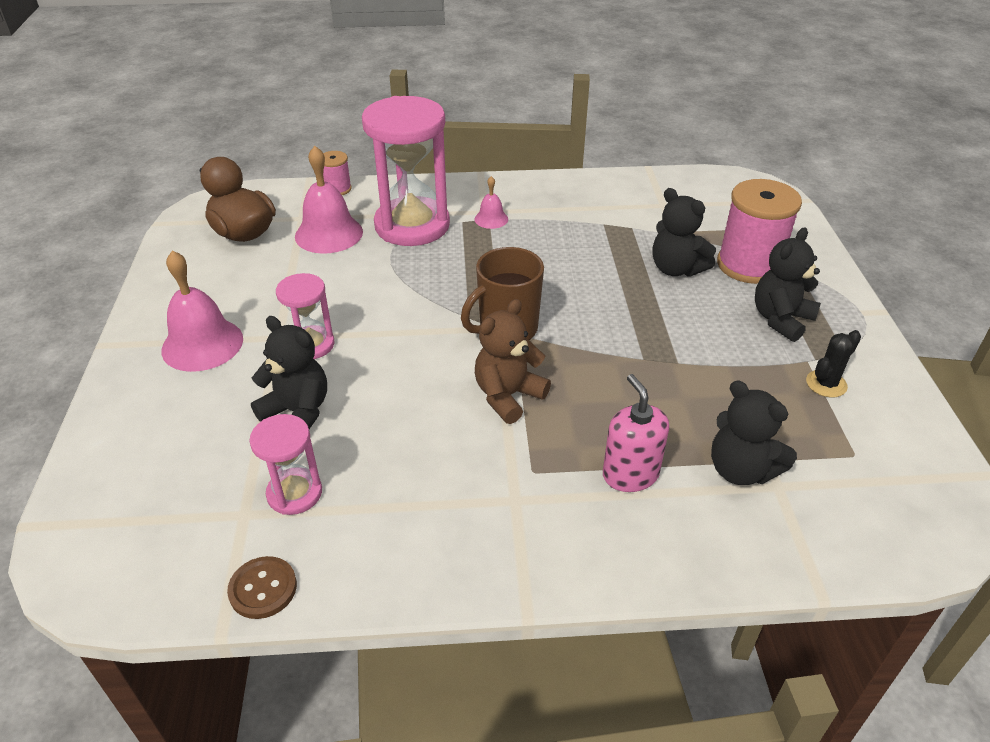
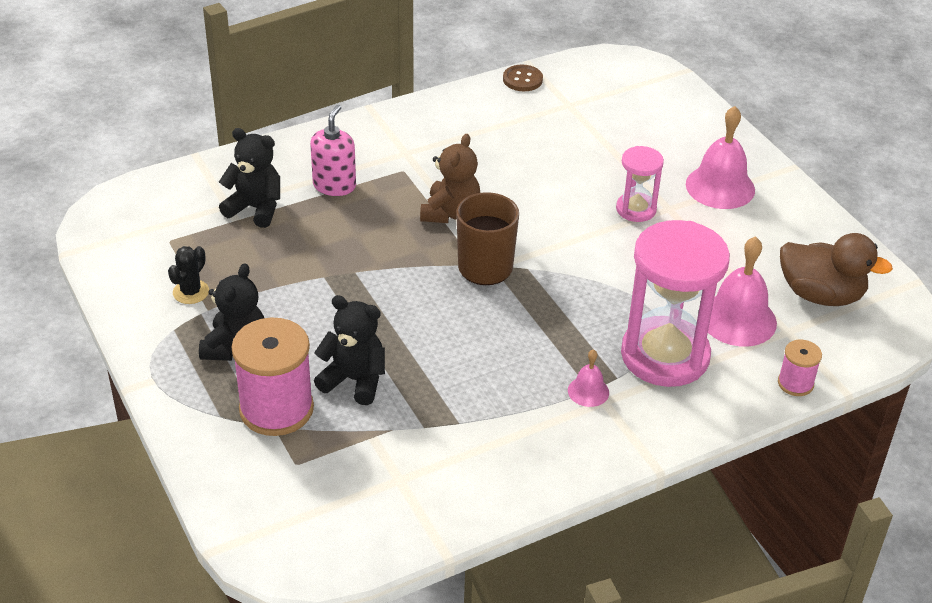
camera: 155 degrees right, 0 degrees up
(294, 493) = (549, 121): pink hourglass -> none
(297, 412) = (595, 162): black teddy bear -> none
(630, 474) = (334, 186): pink soap dispenser -> pink soap dispenser turned 120 degrees counterclockwise

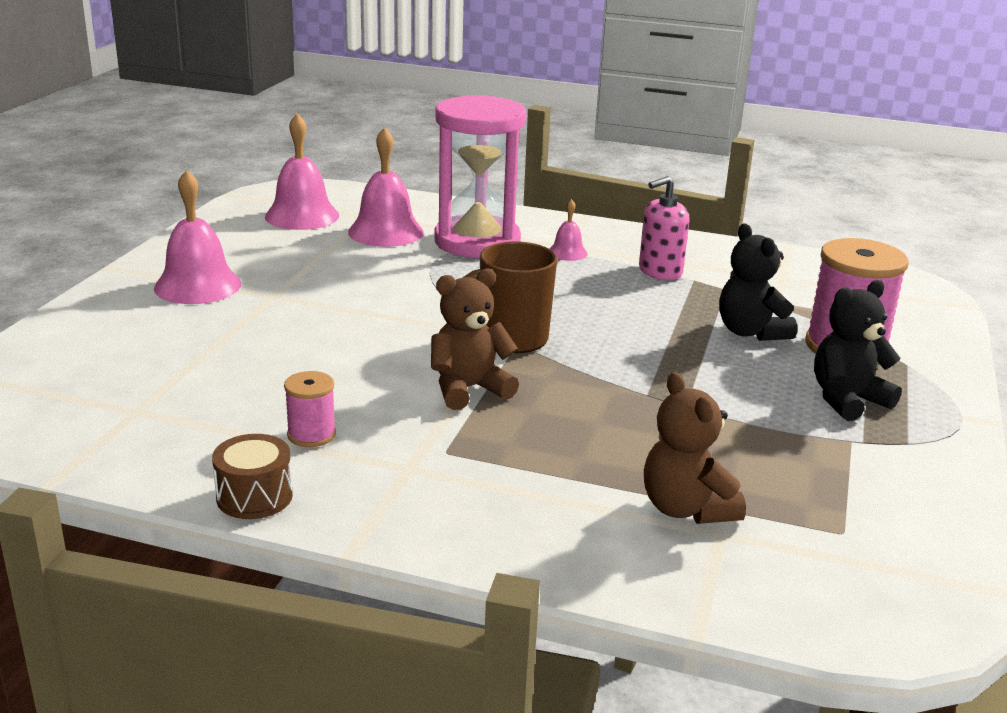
camera: 135 degrees left, 15 degrees down
(191, 292) = (859, 465): black cactus -> none
(255, 208) = (686, 509): black teddy bear -> brown teddy bear
(334, 186) = (552, 480): pink soap dispenser -> pink soap dispenser (660, 271)
(443, 103) = (254, 497): none -> brown drum
(522, 79) = (109, 466): brown button -> none
(636, 209) = (300, 308): pink hourglass -> none
(795, 383) = (422, 201): pink spool -> pink spool (311, 434)
(820, 295) = (302, 216): brown duck -> pink bell

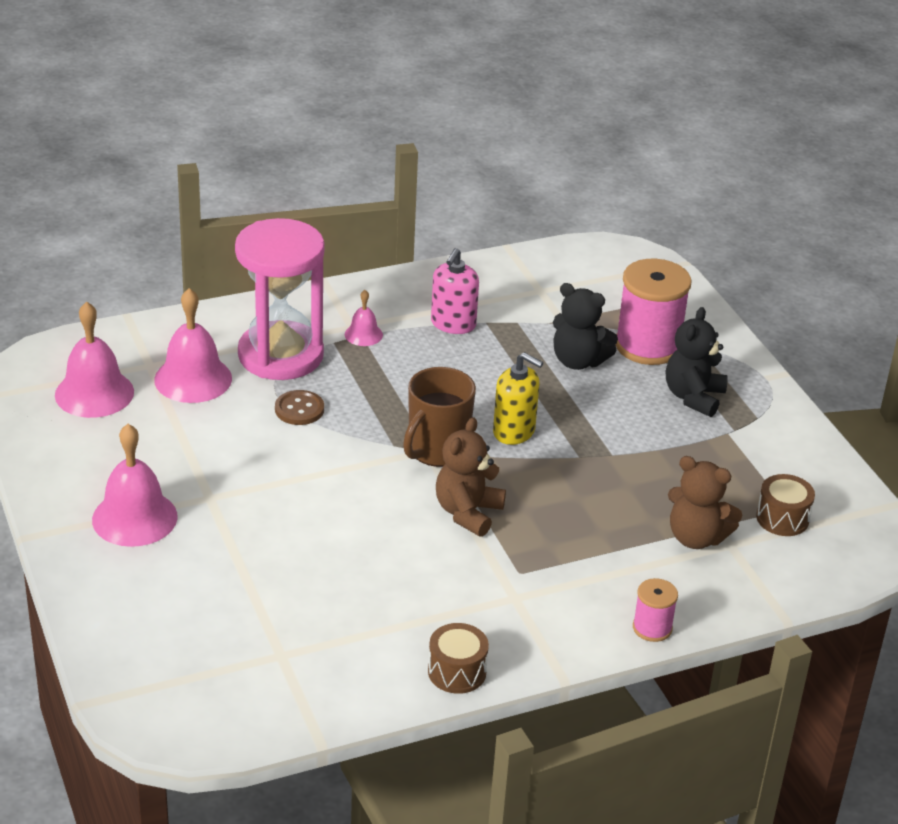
camera: 40 degrees left, 10 degrees up
(311, 434) = (423, 607): pink spool -> pink spool (652, 628)
(436, 274) = (299, 409): none -> brown button
(607, 354) = (514, 431): none -> yellow soap dispenser
(824, 539) = (782, 518): none -> brown drum

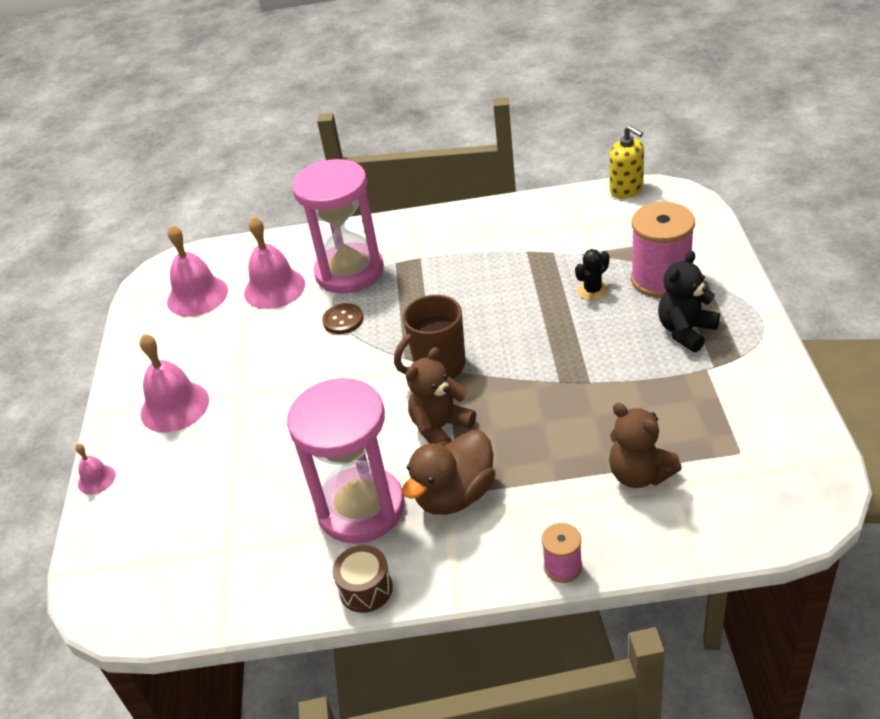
camera: 25 degrees right, 5 degrees up
(363, 334) = (422, 257): pink bell -> pink bell (96, 479)
(415, 598) = (361, 508): none -> pink hourglass
(453, 324) = (498, 251): pink soap dispenser -> none
(513, 575) = (455, 495): none -> brown duck
(514, 431) = (511, 353): yellow soap dispenser -> yellow soap dispenser (626, 189)
(578, 361) = (592, 290): black teddy bear -> black cactus
(782, 518) = (731, 463): brown drum -> none

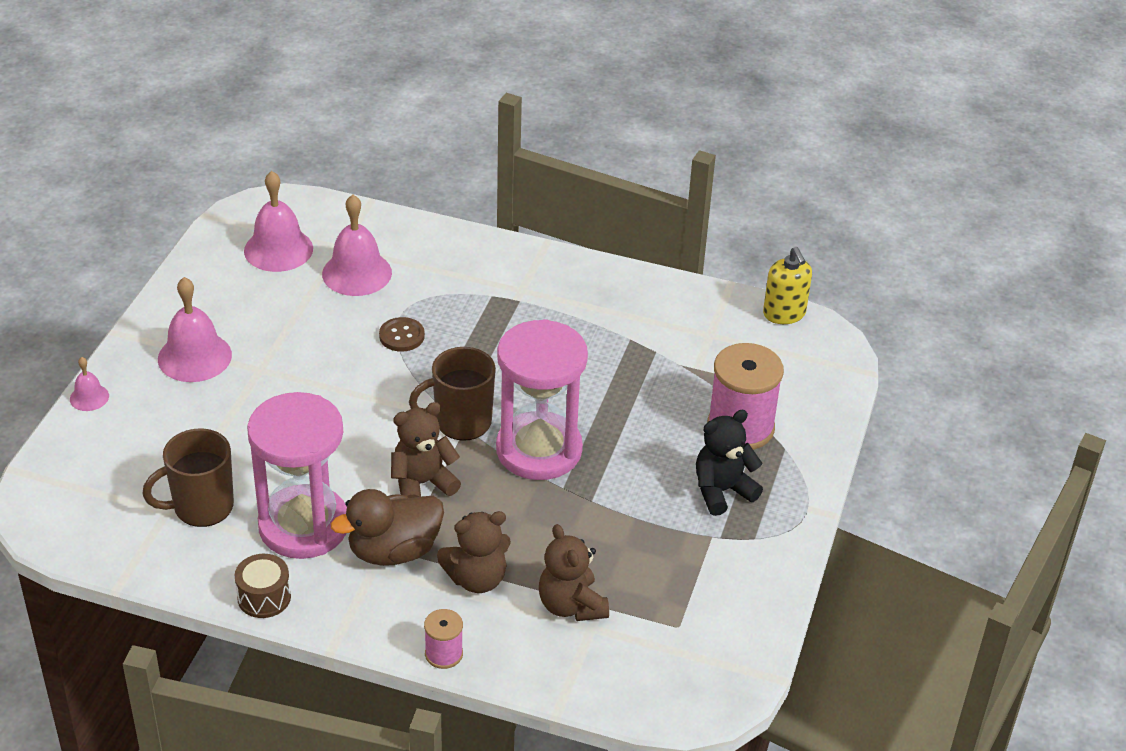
camera: 15 degrees right, 0 degrees up
(257, 532) = (201, 507): none -> brown mug
(349, 272) = (440, 286): pink hourglass -> pink hourglass (539, 450)
(543, 487) = (477, 579): none -> brown teddy bear
(592, 290) = (664, 410): black cactus -> none

